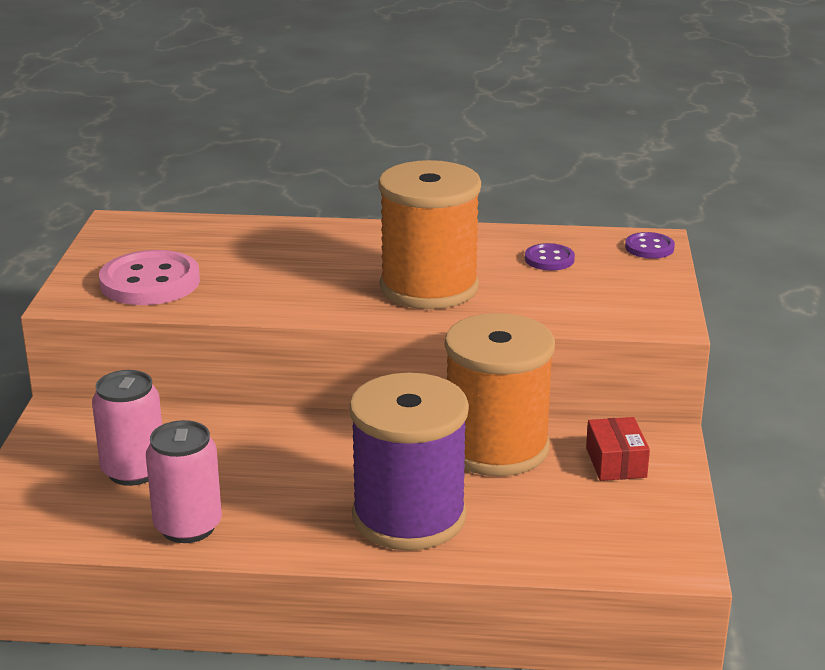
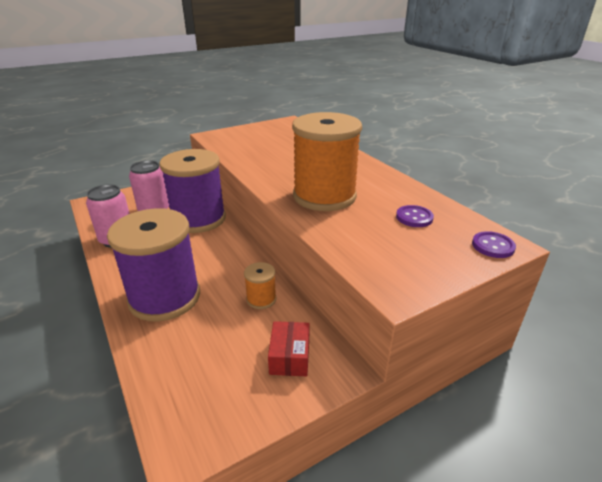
camera: 55 degrees right, 5 degrees up
(150, 282) = (244, 142): pink button -> none
(224, 437) = (198, 219): none -> purple spool
(496, 447) = (261, 299): orange spool -> orange spool, size x0.43
(616, 462) = (290, 357): red box -> red box turned 45 degrees counterclockwise

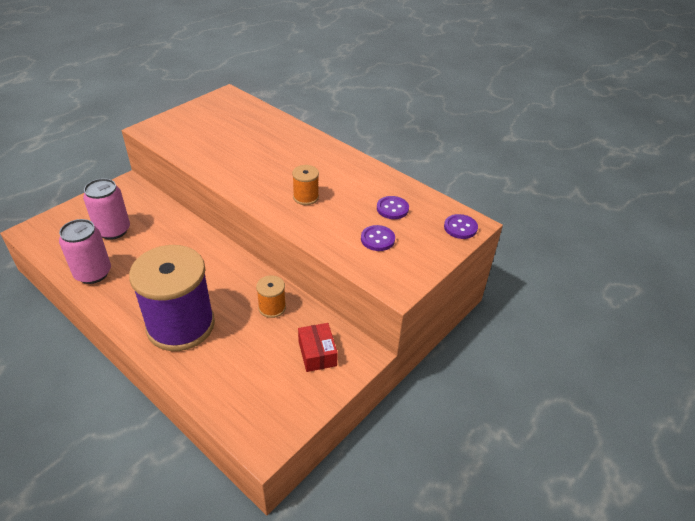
camera: 20 degrees left, 10 degrees up
(198, 219) = (168, 232): purple spool -> none
(324, 196) = (306, 197): orange spool -> orange spool, size x0.43
(388, 242) = (377, 239): none -> purple button

